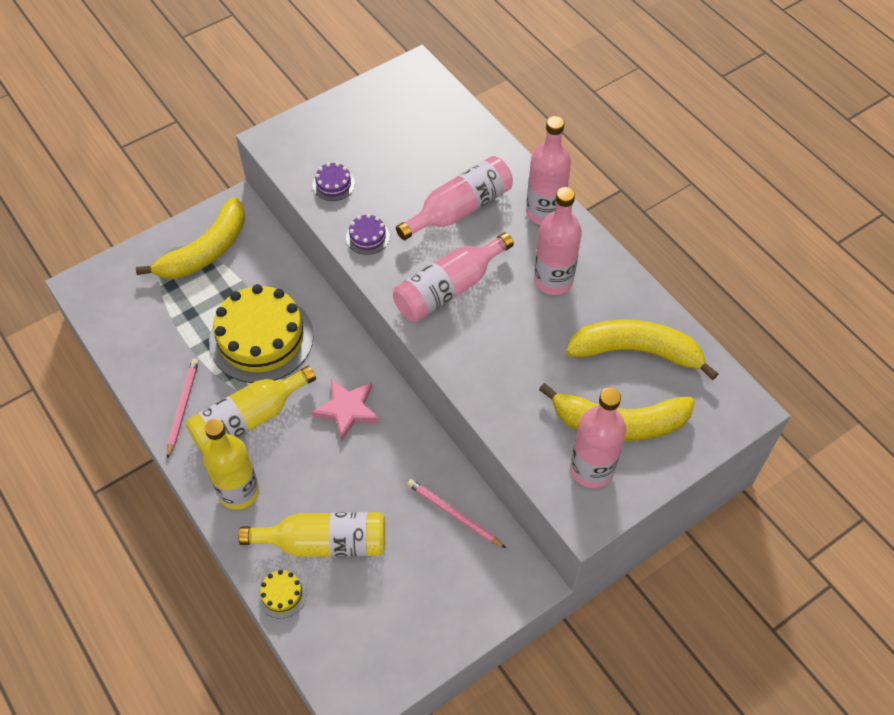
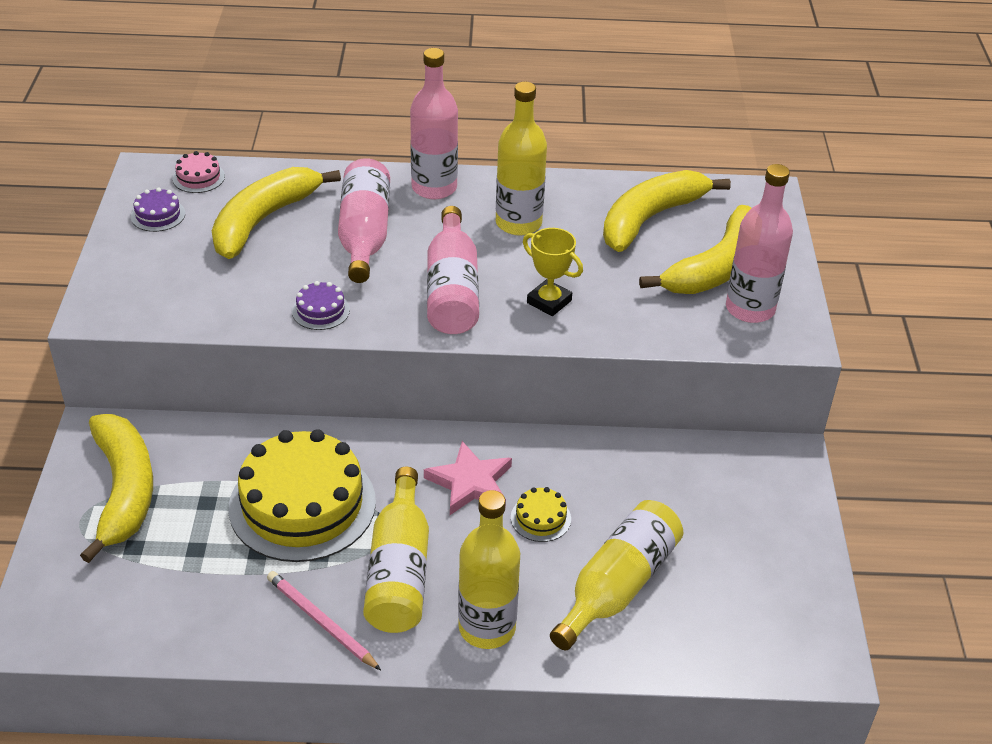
camera: 55 degrees left, 15 degrees down
(282, 594) = (651, 655): yellow cake -> yellow cake (540, 518)
(333, 184) = (220, 300): purple cake -> purple cake (158, 215)
(424, 152) = (263, 220): none -> yellow banana
(434, 95) = (198, 177): none -> pink cake
(454, 514) = (671, 469): pink pencil -> none
(486, 347) = (549, 302): none -> yellow trophy
(553, 280) = (518, 223): pink bottle -> yellow bottle

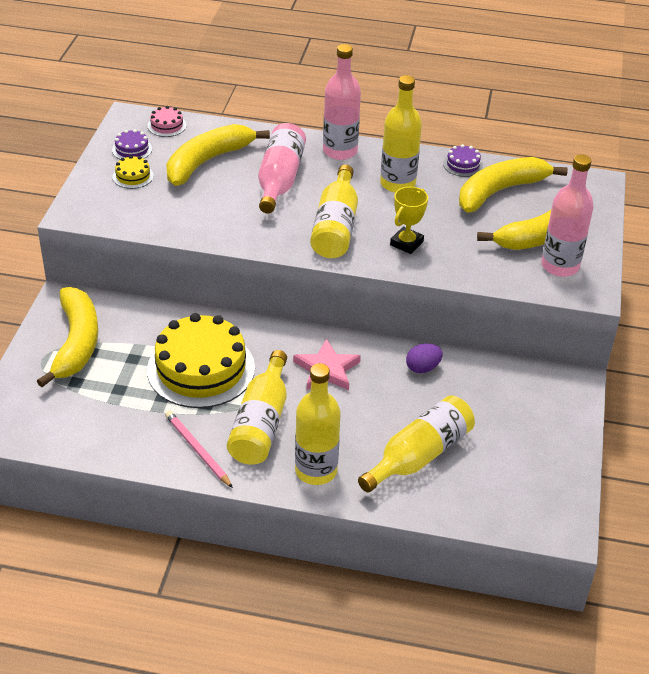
camera: 10 degrees right, 0 degrees up
(320, 310) = (235, 230): purple cake -> purple cake (463, 165)
(452, 290) = (335, 227): pink bottle -> yellow bottle
(540, 518) = (373, 401): yellow cake -> yellow cake (133, 176)
(549, 302) = (406, 243): yellow trophy -> yellow trophy turned 75 degrees clockwise
(594, 464) = (422, 368): none -> purple egg

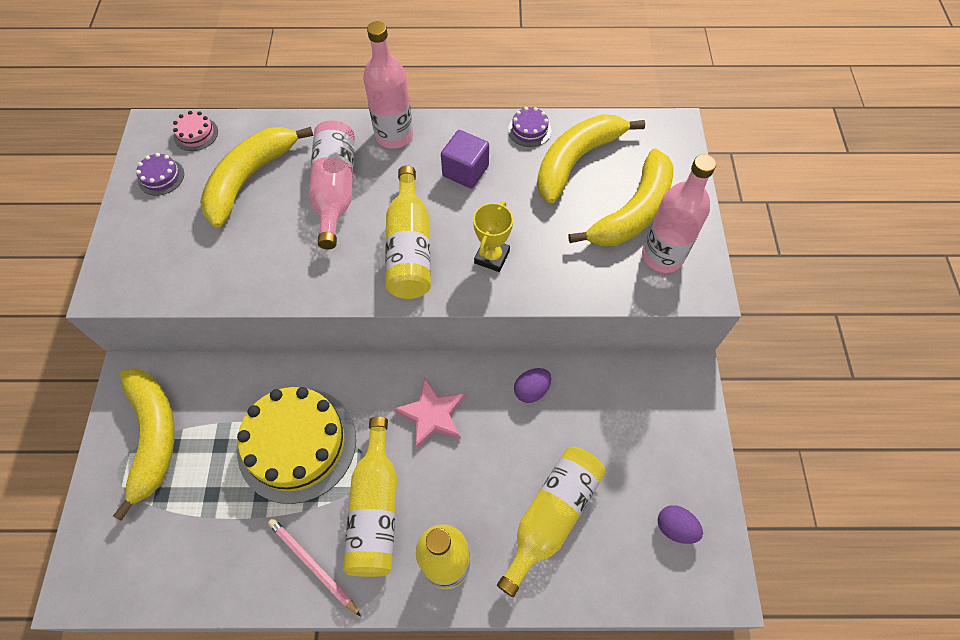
camera: 10 degrees left, 20 degrees up
(133, 176) = (168, 217): yellow cake -> none
(397, 184) = (465, 171): yellow bottle -> purple cube
(532, 483) = (675, 527): none -> purple egg

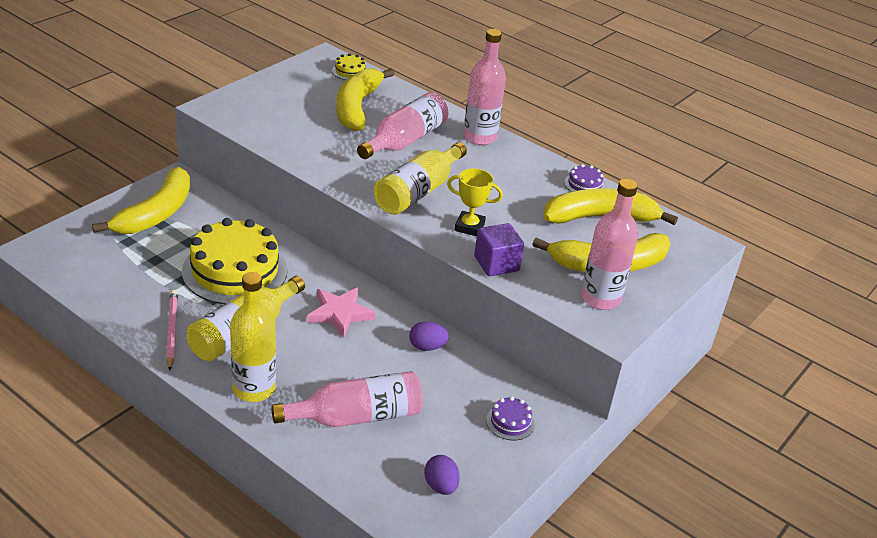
camera: 35 degrees right, 25 degrees down
(161, 177) = (304, 79): purple cake -> purple cake (510, 422)
(196, 134) = (350, 71): pink cake -> yellow cake
(250, 178) = (357, 107): yellow banana -> yellow banana turned 60 degrees counterclockwise
(465, 171) = (507, 179): purple cube -> purple cube (496, 264)
(491, 257) = (469, 227): yellow trophy -> yellow trophy turned 45 degrees clockwise
(551, 516) = (356, 416): yellow bottle -> pink bottle

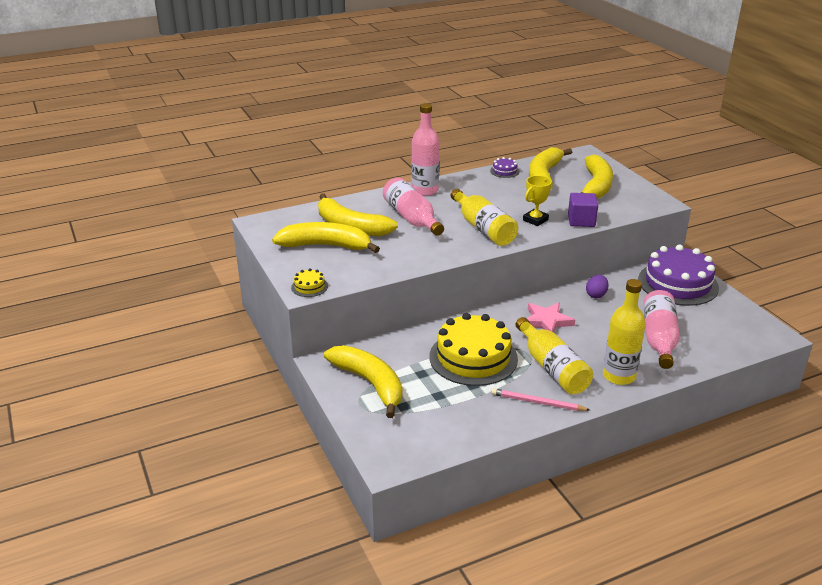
camera: 60 degrees left, 5 degrees down
(305, 102) = (326, 246): none -> yellow banana
(350, 71) = (292, 218): yellow cake -> yellow cake (309, 287)
(440, 486) = (730, 322): purple egg -> none
(510, 422) = (678, 283): purple cake -> purple cake, size x2.41
(600, 298) = (628, 198): pink bottle -> none

